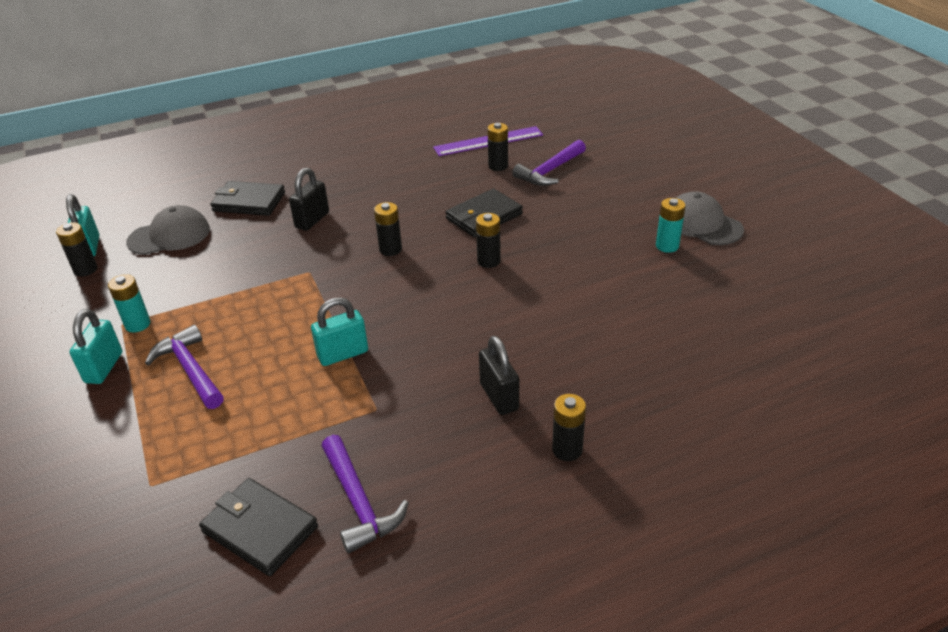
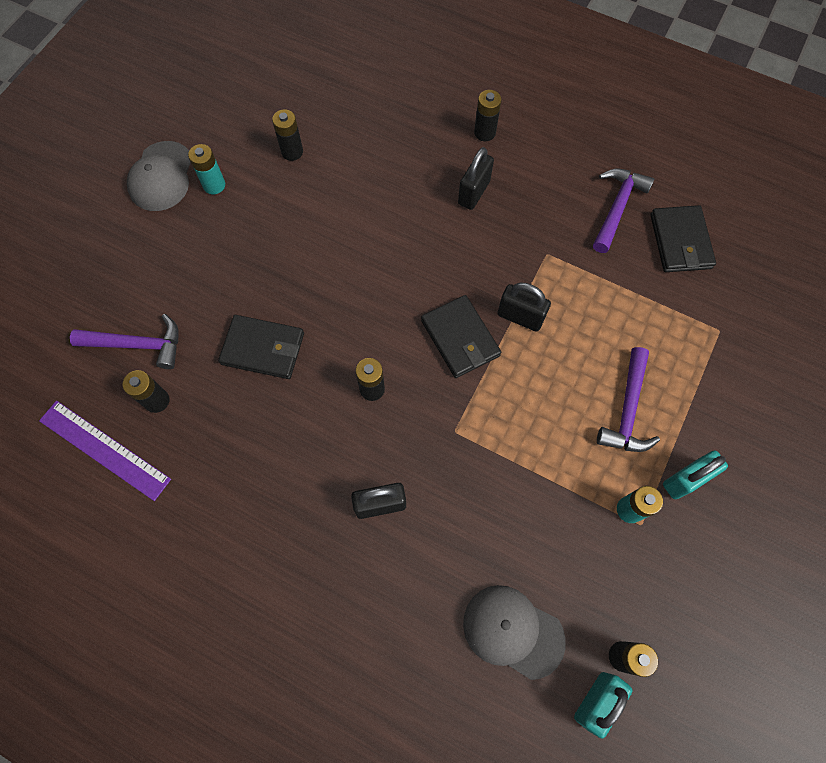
camera: 130 degrees left, 30 degrees up
(249, 202) = (398, 608): black wallet -> black wallet (460, 338)
(343, 354) = (520, 317): turquoise padlock -> black padlock
(488, 261) = (330, 298): black battery -> black battery (292, 152)

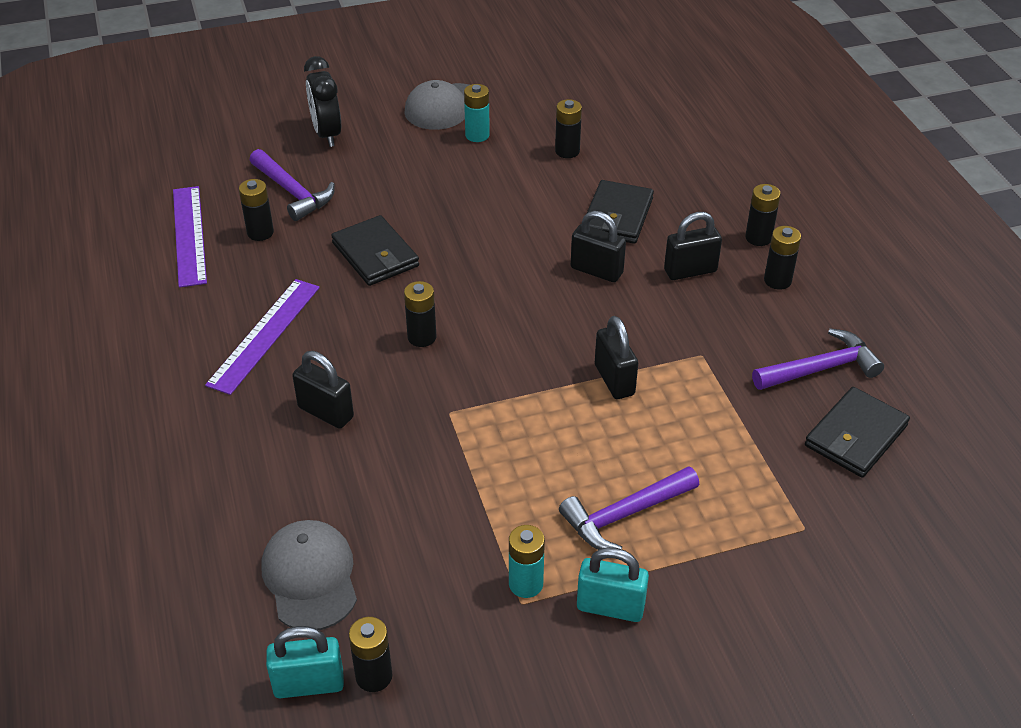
camera: 45 degrees right, 25 degrees down
(100, 270) = (327, 134): none -> black clock
(266, 483) = (265, 335): none -> purple ruler
(419, 239) = (596, 270): none -> black padlock
(460, 338) = (540, 357): black wallet -> black wallet (617, 216)
(529, 159) = (777, 280): none -> black battery

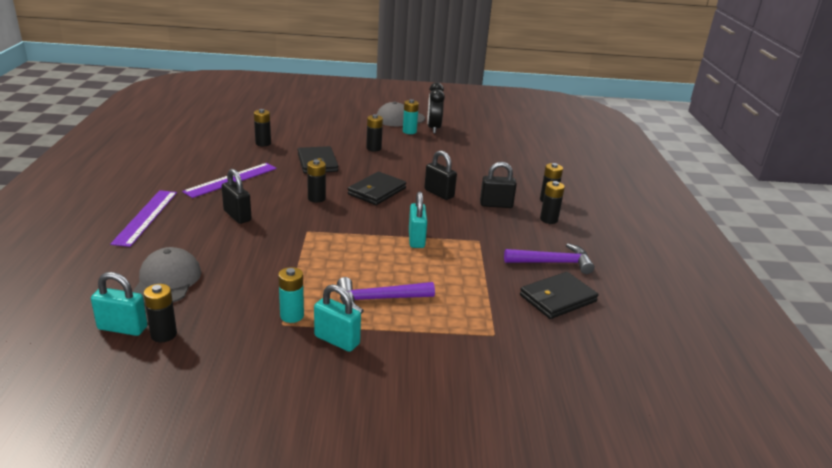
camera: 15 degrees right, 15 degrees down
(189, 235) = (225, 137): purple ruler -> purple ruler (145, 217)
(292, 192) = (293, 133): purple hammer -> none
(327, 134) = (328, 117): black clock -> black clock (433, 128)
(567, 151) = (456, 146): black battery -> black battery (373, 148)
(614, 380) = (416, 239): black padlock -> turquoise padlock
(617, 216) = (467, 175): black wallet -> black wallet (376, 191)

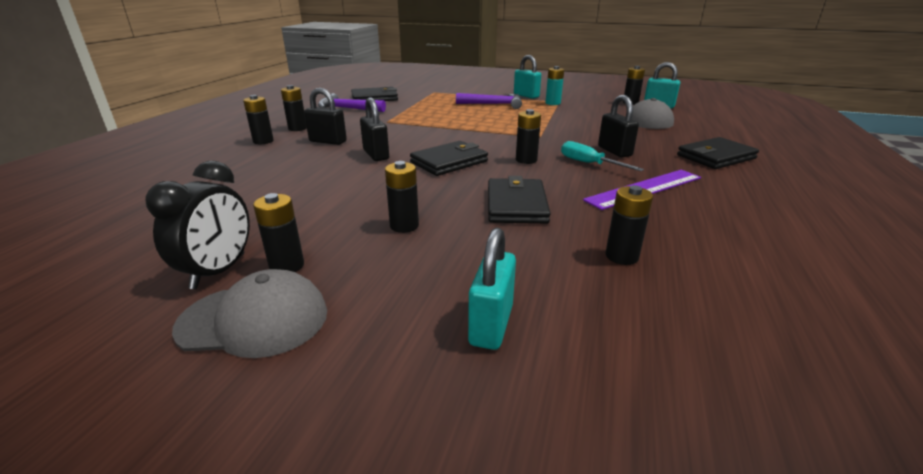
camera: 160 degrees left, 0 degrees up
(145, 217) = (715, 157): purple ruler -> black wallet
(264, 199) = (589, 164): none -> turquoise screwdriver
(409, 131) = (287, 266): turquoise battery -> black battery
(416, 239) = (441, 125): turquoise padlock -> turquoise padlock (491, 325)

